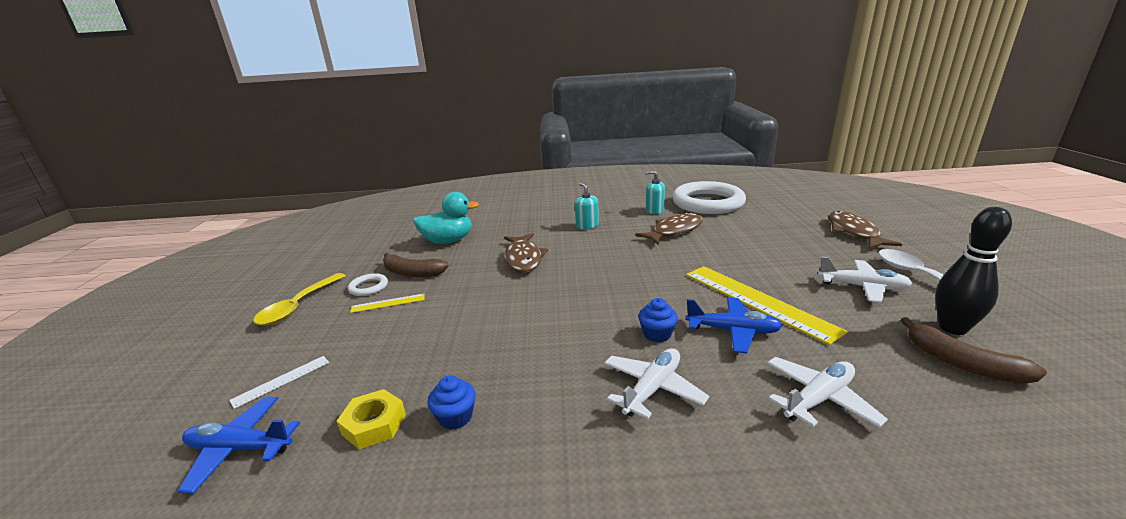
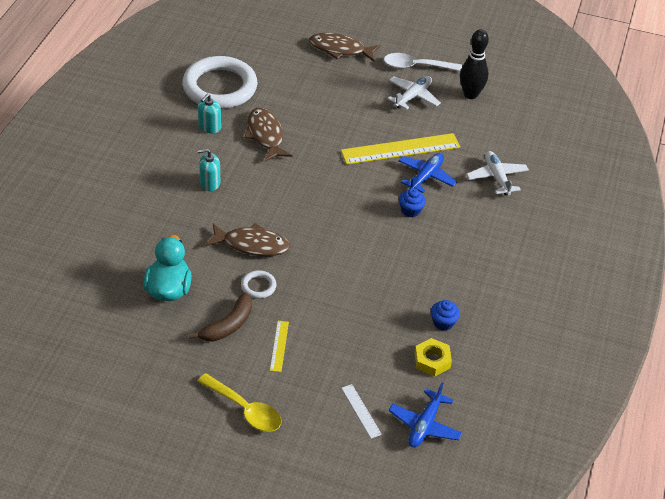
camera: 75 degrees left, 20 degrees up
(368, 287) = (238, 358): white ring -> white ring (258, 286)
(652, 389) = (460, 234): white plane -> none
(962, 363) = (497, 113): brown banana -> none

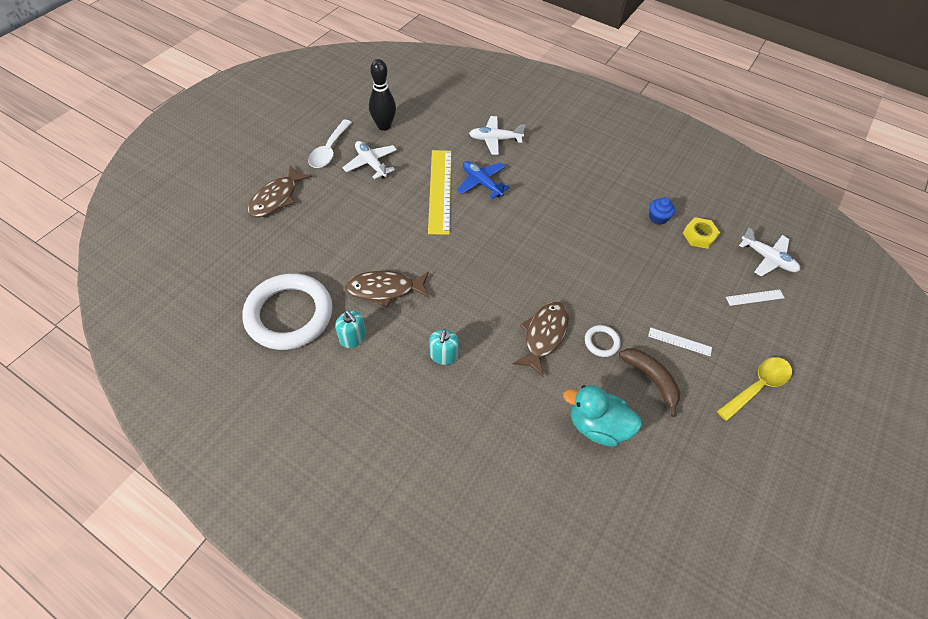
camera: 75 degrees left, 10 degrees up
(279, 346) = (679, 341): yellow ruler -> white ruler
(410, 210) = (522, 204): blue cupcake -> none
(424, 425) = (767, 258): blue plane -> white plane

